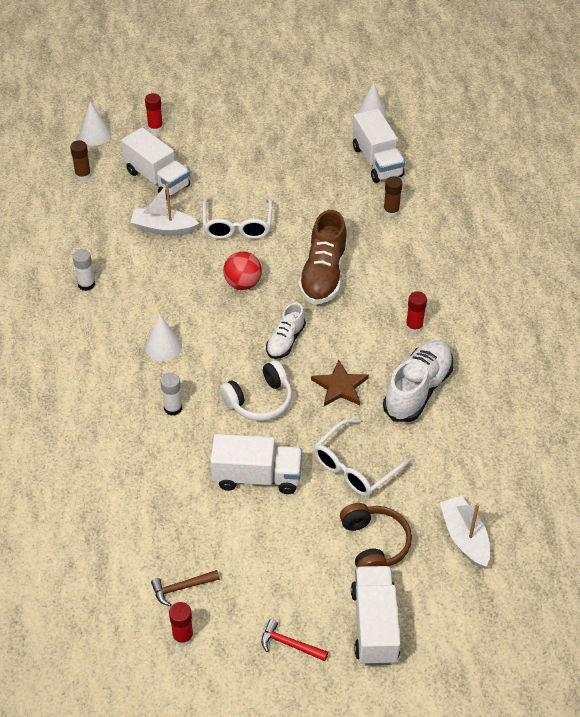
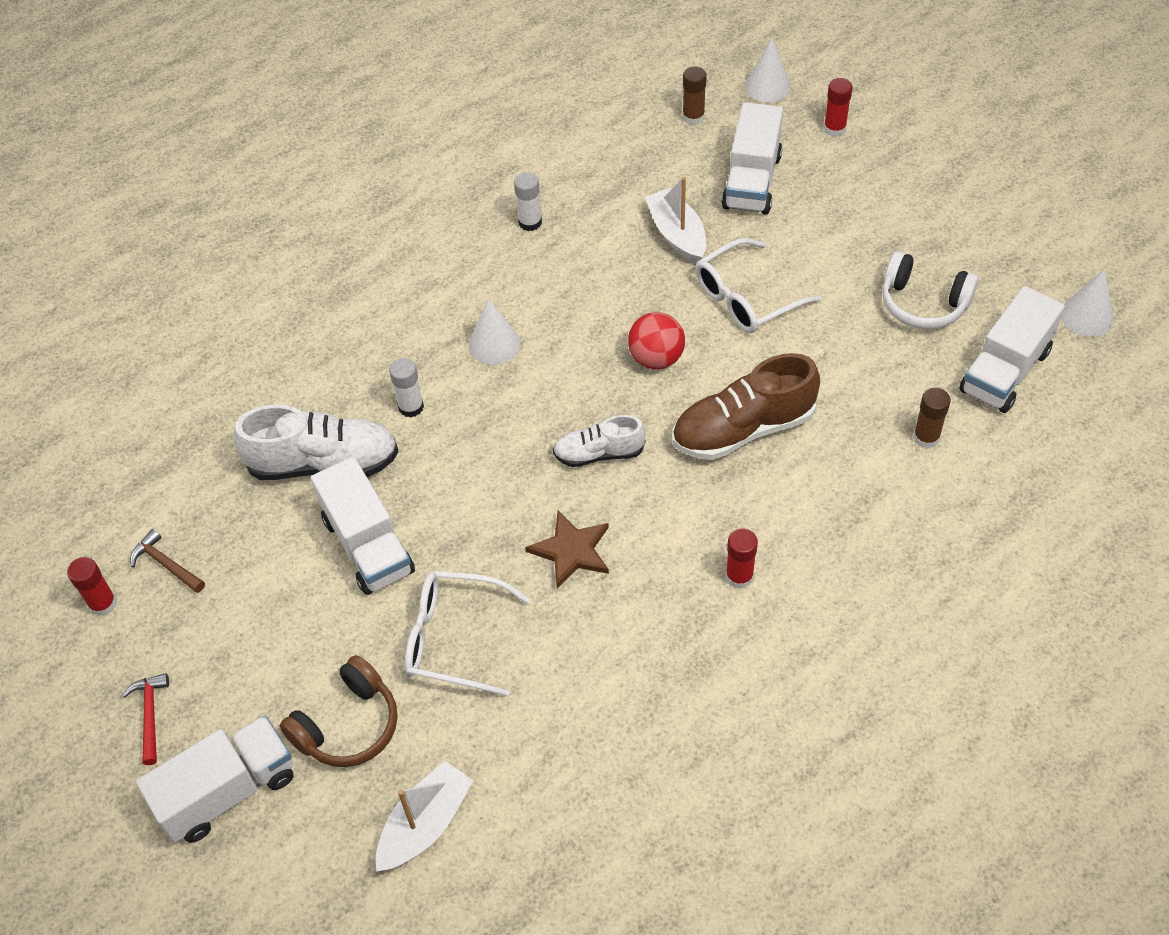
camera: 60 degrees right, 5 degrees up
(259, 400) = (484, 481): white headphones -> white headphones (923, 303)
(418, 390) = (632, 639): white shoe -> white shoe (324, 463)

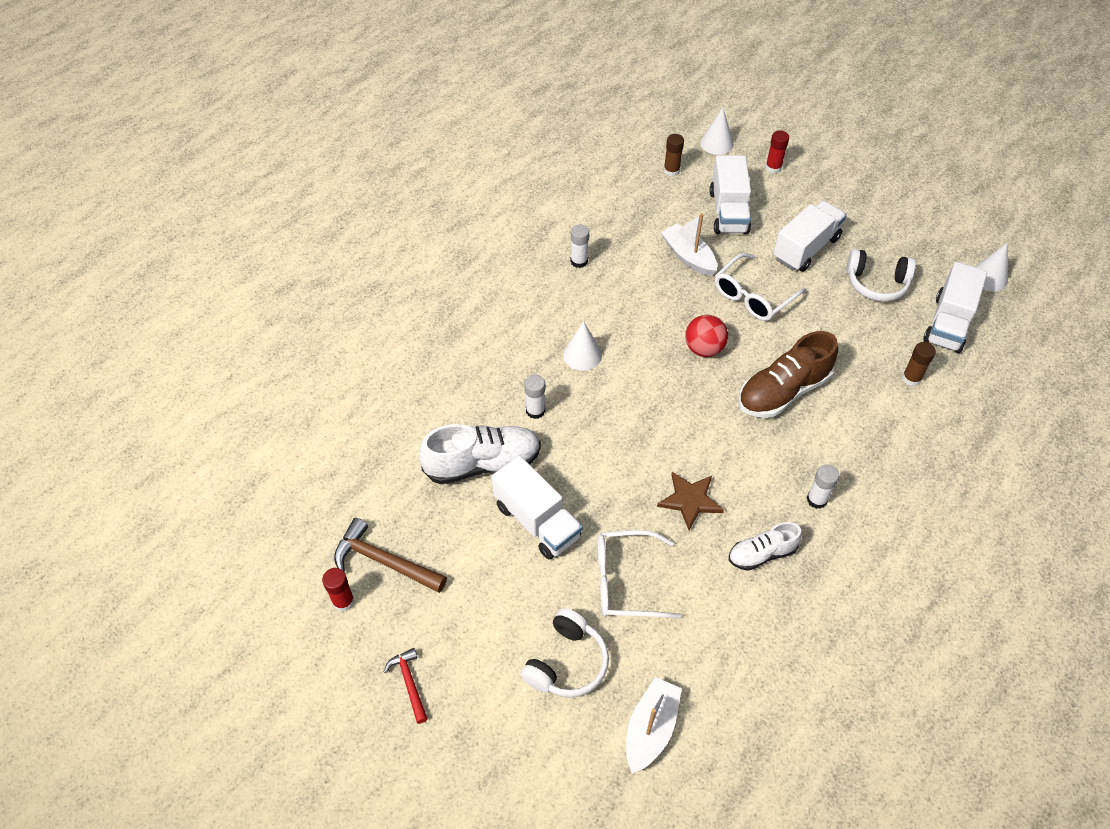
camera: 15 degrees left, 0 degrees up
(166, 565) = (384, 562): brown hammer -> brown hammer, size x1.70
(227, 791) = (490, 732): white truck -> white truck (806, 248)
(348, 725) = (566, 662): brown headphones -> white headphones
(599, 453) = (686, 425): white shoe -> white shoe (761, 554)
(739, 576) = (817, 499): red glue stick -> white glue stick

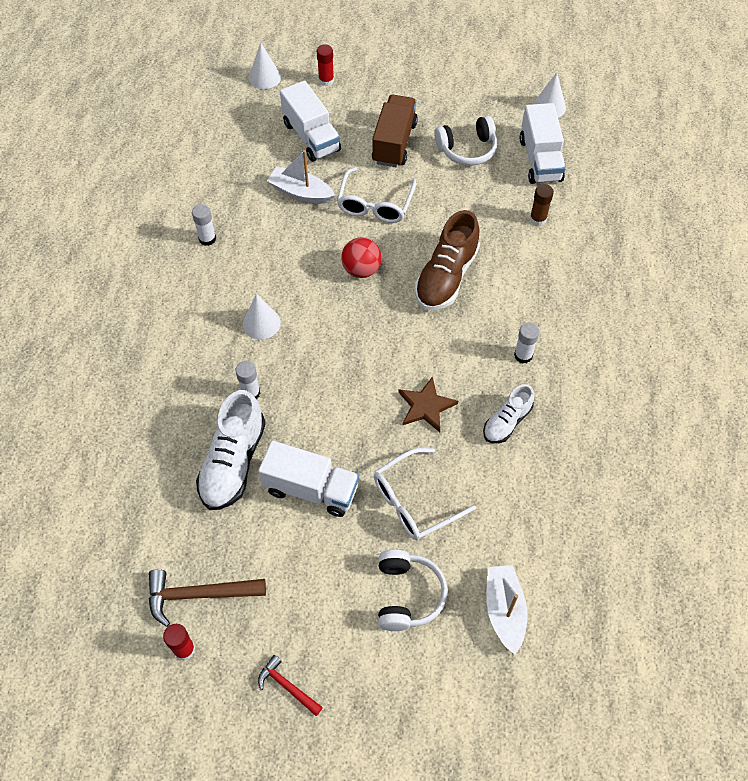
camera: 30 degrees left, 5 degrees up
(483, 463) = (233, 463): white shoe -> white shoe turned 150 degrees clockwise
(671, 171) = (240, 119): brown glue stick -> none
(806, 248) = (394, 143): white truck -> brown truck

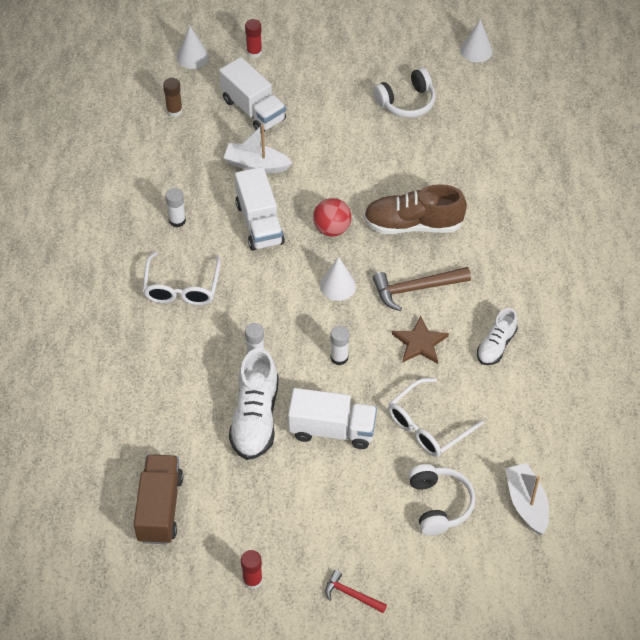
camera: 10 degrees left, 5 degrees down
(199, 595) = (254, 533): brown hammer -> brown hammer (416, 289)
(261, 323) = (249, 291): white cone -> white cone (338, 286)
(375, 204) = (330, 166): white glasses -> white glasses (182, 288)
(394, 143) = (335, 105): brown truck -> brown truck (160, 508)
(446, 277) = (413, 224): brown shoe -> brown shoe turned 75 degrees clockwise
(523, 355) = (498, 285): white glue stick -> white glue stick (339, 357)
(538, 219) = (487, 159): brown glue stick -> brown glue stick (174, 111)
(540, 159) = (478, 102): white truck -> white truck (259, 223)

